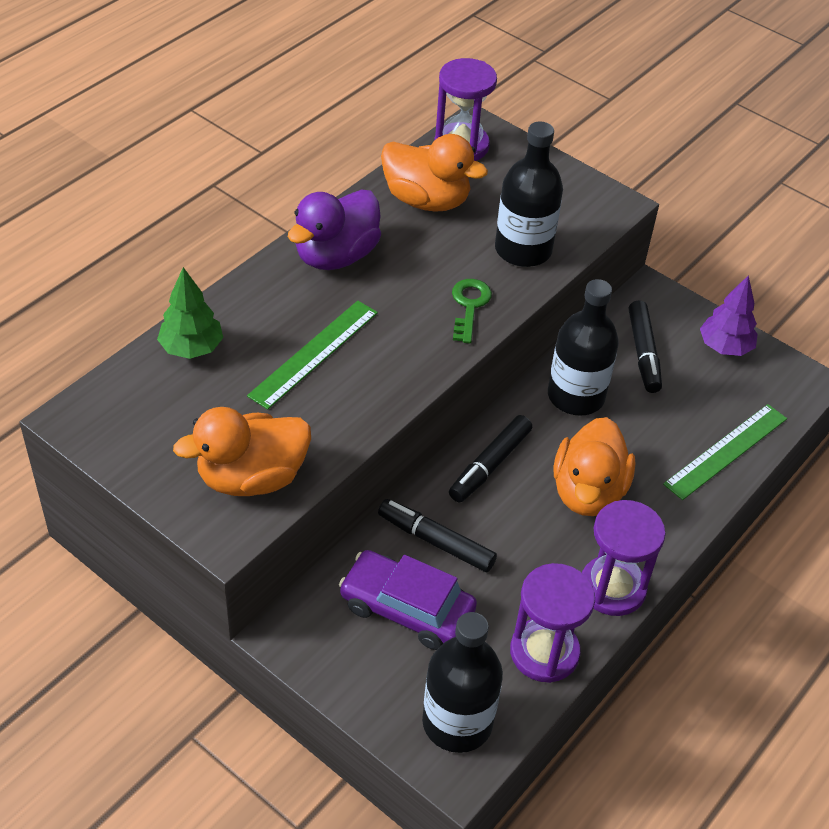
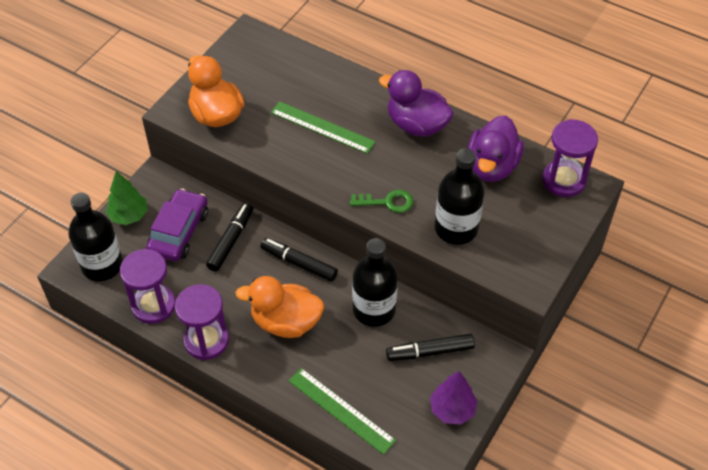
camera: 85 degrees right, 5 degrees up
(191, 348) = (313, 70): green tree -> green tree (129, 215)
(426, 200) = (492, 166): orange duck -> purple duck

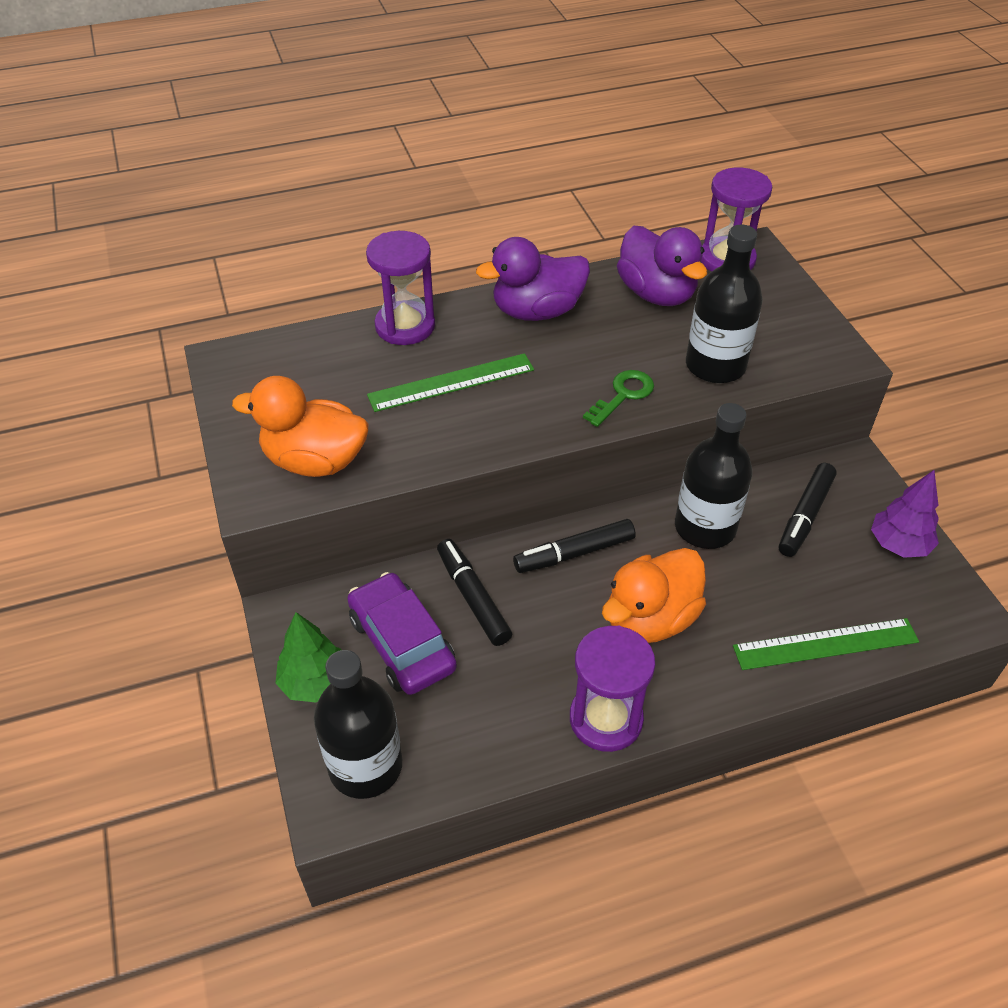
camera: 50 degrees left, 5 degrees down
(153, 305) = (494, 745): purple hourglass -> purple hourglass (405, 326)

